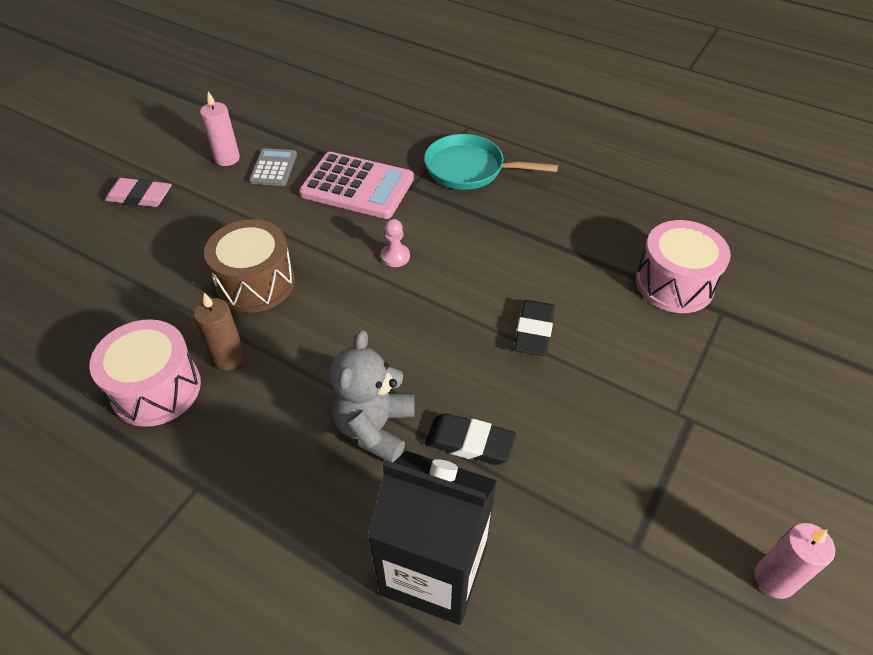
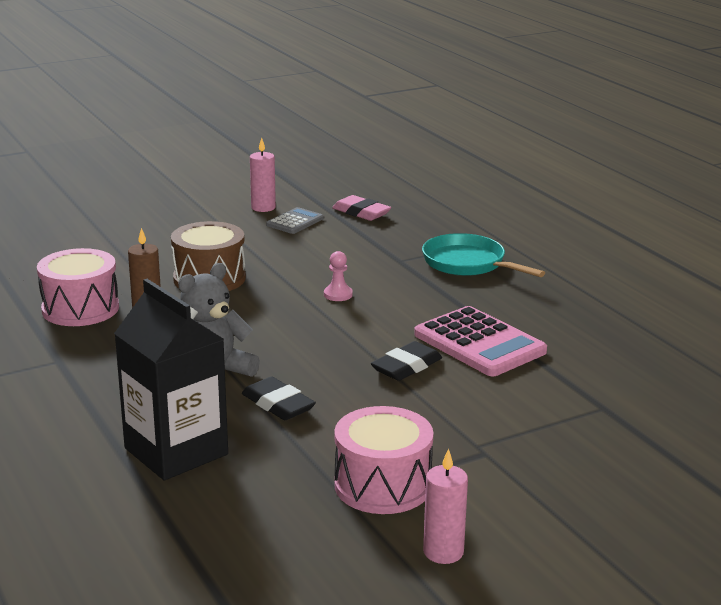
camera: 30 degrees right, 25 degrees down
(140, 196) = (173, 212): pink eraser -> pink eraser (361, 212)
(357, 186) = (353, 249): pink calculator -> pink calculator (479, 343)
(674, 283) = (577, 379): pink drum -> pink drum (382, 485)

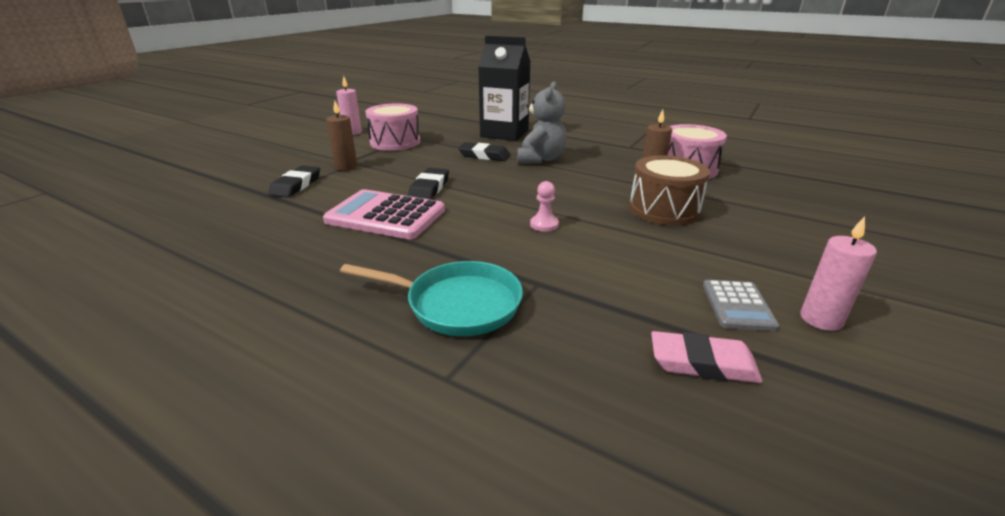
camera: 150 degrees right, 5 degrees up
(493, 440) = (346, 166): none -> brown candle
(572, 419) = (296, 185): none -> black eraser

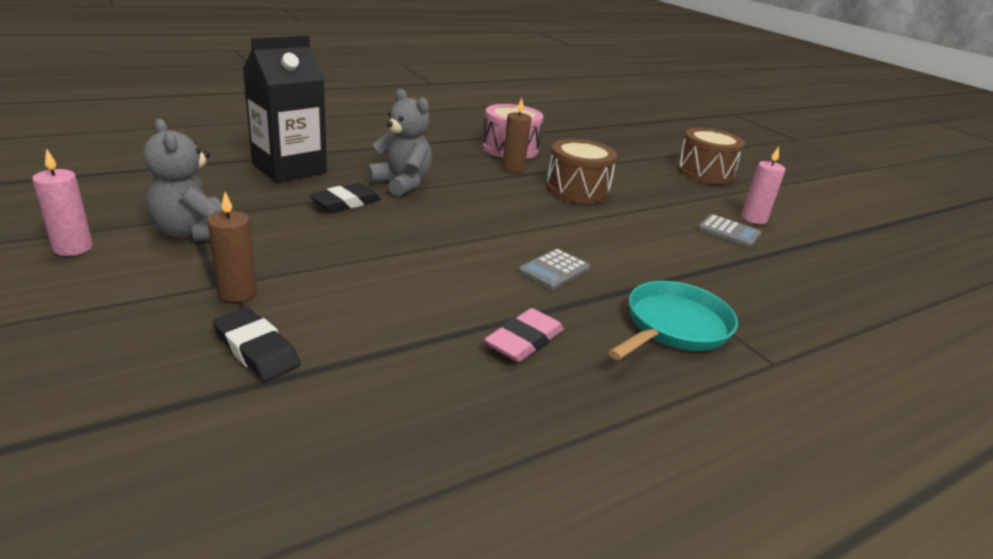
camera: 65 degrees left, 0 degrees up
(386, 215) = (452, 309): pink calculator -> none
(395, 142) = (193, 232): pink drum -> grey teddy bear
(429, 188) = (402, 262): black eraser -> none
(488, 233) = (554, 270): none -> grey calculator
(544, 224) = (559, 241): pink pawn -> none
(702, 363) = (784, 269): pink eraser -> pink eraser (524, 340)
(891, 263) = (704, 173): none -> brown drum

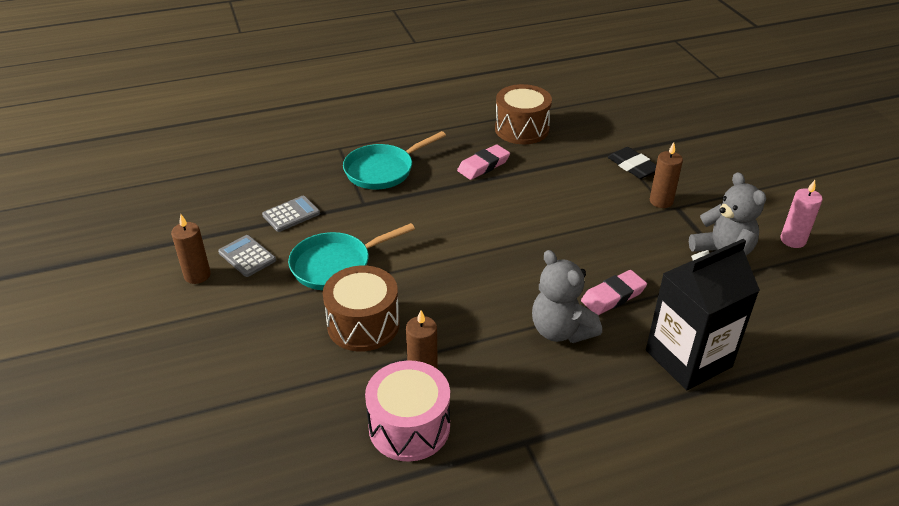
camera: 165 degrees left, 10 degrees up
(346, 203) = (613, 296): black eraser -> pink eraser
(554, 270) = (442, 215): grey calculator -> grey calculator (291, 214)
(637, 225) = (336, 265): none -> turquoise pan
(704, 173) = (157, 369): brown drum -> brown drum (521, 129)
(753, 219) = (197, 275): pink candle -> brown candle

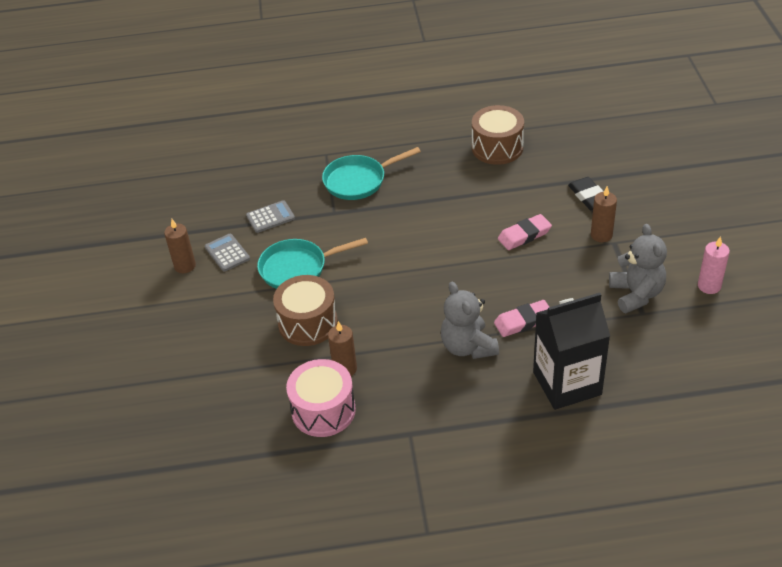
camera: 15 degrees right, 5 degrees up
(483, 165) = (450, 184): pink eraser -> pink eraser (524, 235)

